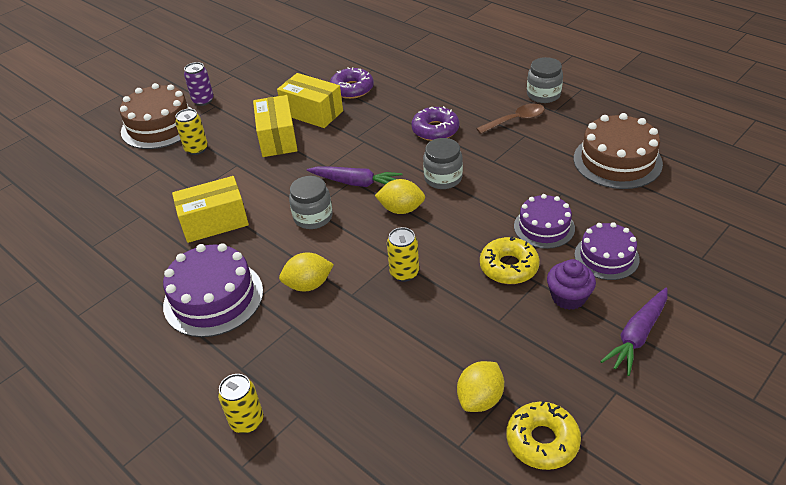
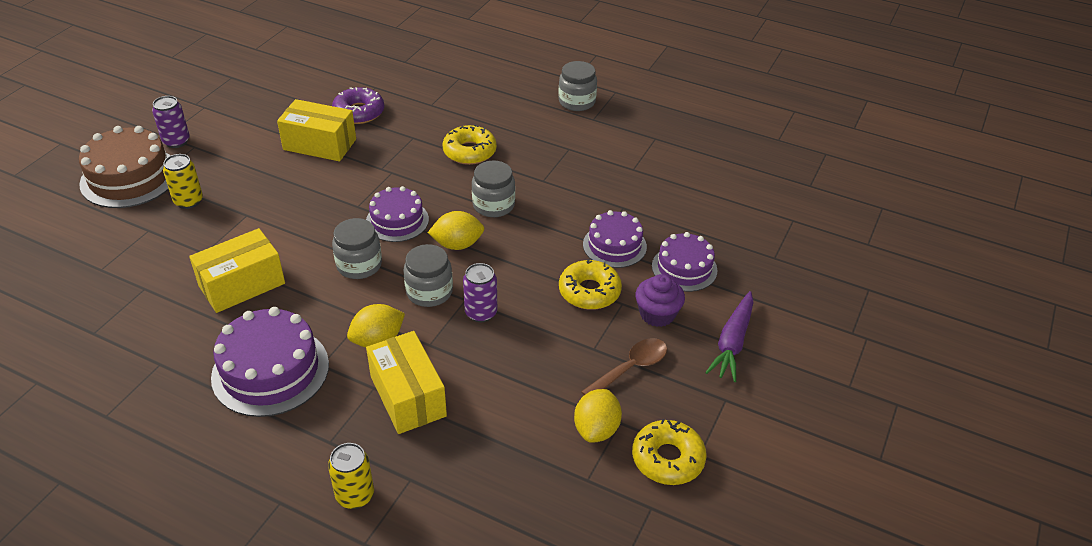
camera: 20 degrees left, 0 degrees up
(277, 138) = (287, 178): yellow box -> yellow box (408, 396)
(356, 183) = (397, 221): purple carrot -> purple cake
(365, 248) = (429, 292): none -> grey jar
(404, 273) = (481, 313): yellow can -> purple can
(435, 130) = (469, 152): purple donut -> yellow donut
(515, 120) = (554, 133): brown spoon -> brown spoon (631, 368)
(617, 161) = (671, 167): brown cake -> none

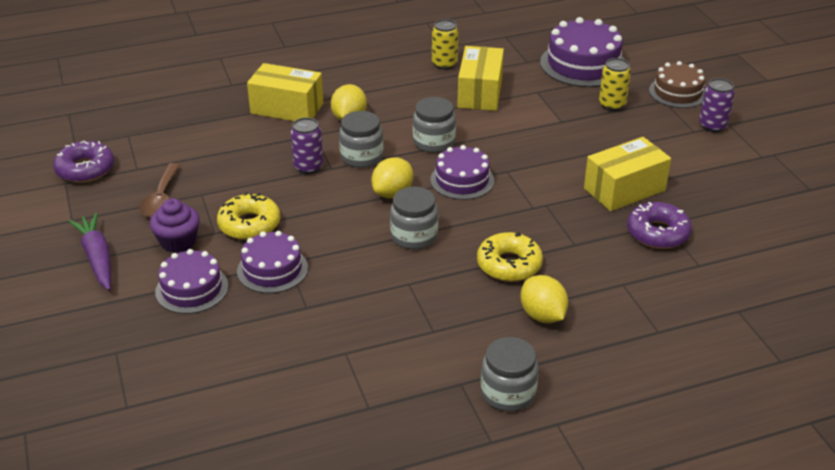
camera: 135 degrees right, 5 degrees down
(129, 177) = (677, 92): brown cake -> brown cake, size x0.64
(270, 370) = (383, 75): purple cake -> purple cake (583, 64)
(355, 495) = (251, 66): yellow can -> yellow can (444, 64)
(596, 429) = (148, 157): yellow lemon -> yellow lemon (542, 315)
(667, 459) = (85, 169): yellow donut -> purple donut

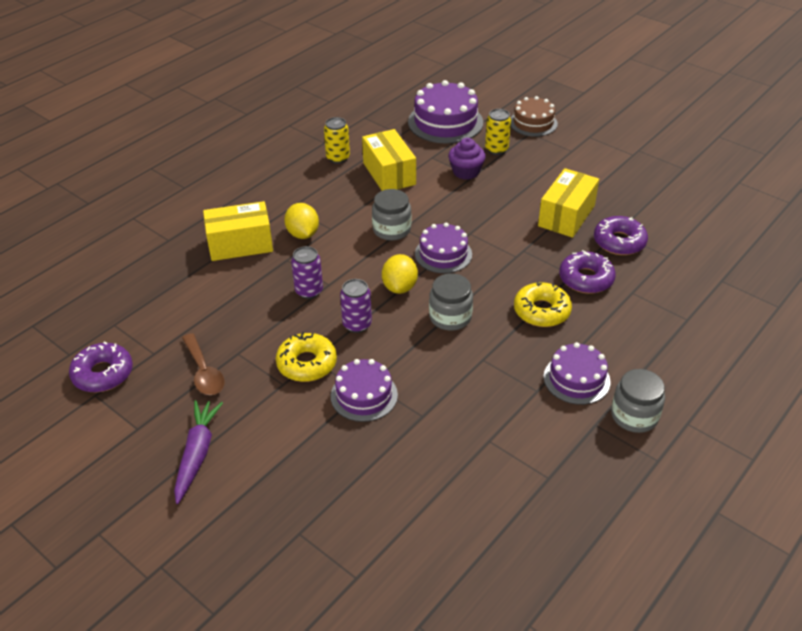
camera: 30 degrees left, 5 degrees up
(97, 258) = (197, 454): purple carrot -> purple carrot turned 60 degrees clockwise
(178, 241) = (258, 406): purple cupcake -> purple cupcake (466, 172)
(192, 289) = (311, 444): purple cake -> purple cake (576, 379)
(361, 157) = (345, 265): grey jar -> none
(542, 315) = (601, 342): yellow lemon -> none
(585, 253) = (586, 279): none -> purple donut
(712, 126) = (580, 142): purple can -> purple can (357, 324)

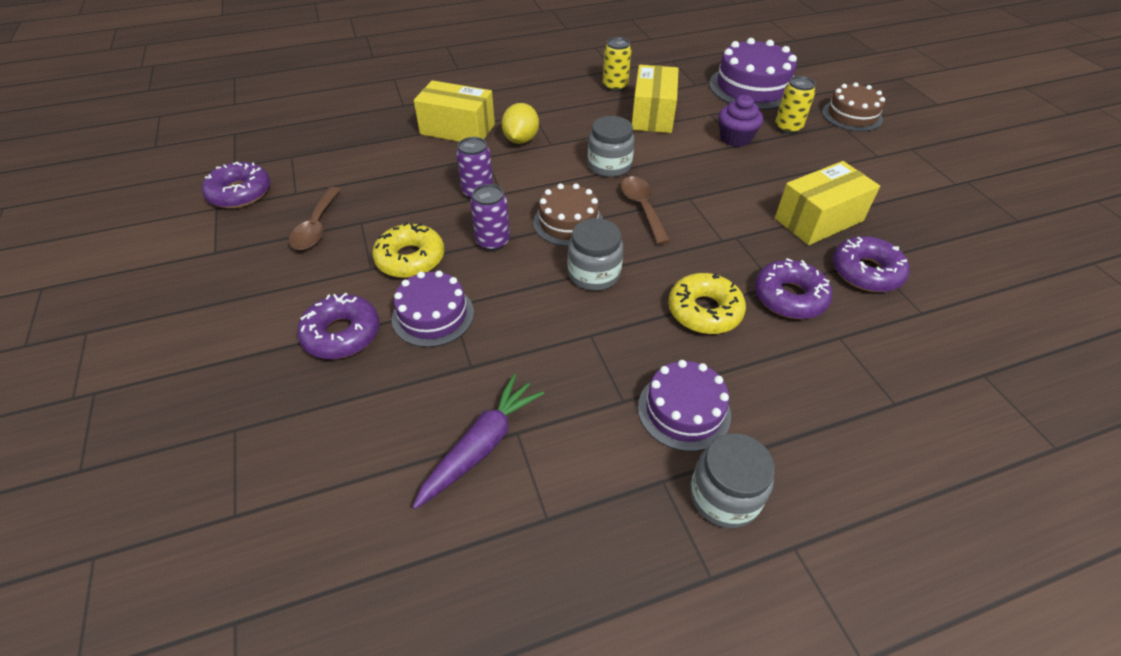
camera: 30 degrees right, 5 degrees up
(197, 454) = (234, 299): purple carrot -> purple carrot (481, 446)
(310, 438) = (342, 334): none -> purple donut
(400, 287) = (568, 222): yellow lemon -> brown cake
(443, 254) = (642, 208): purple cake -> brown spoon

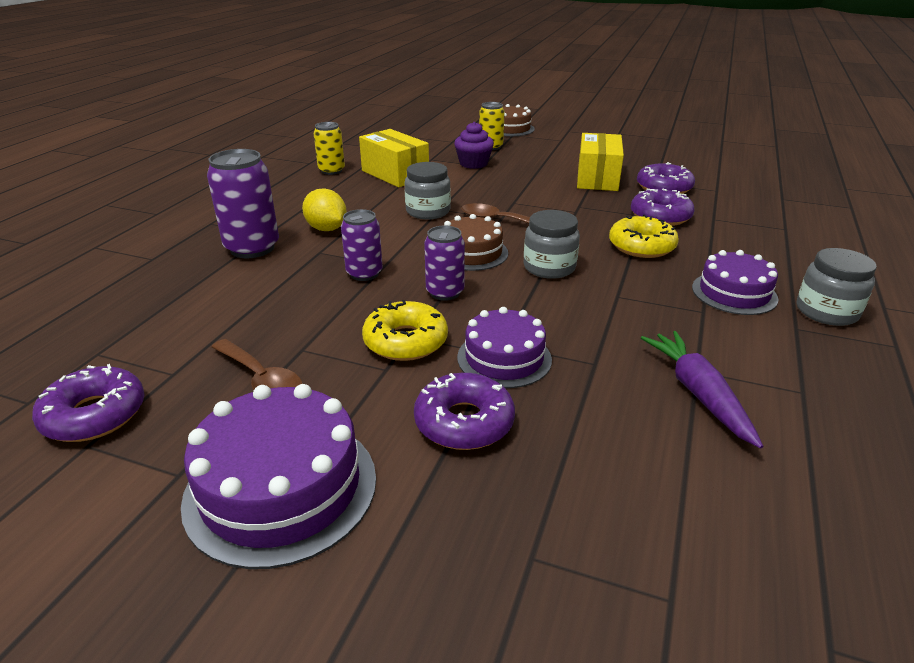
camera: 50 degrees left, 15 degrees down
(457, 129) = (252, 248): yellow box -> purple can
(752, 87) = (427, 137): purple cake -> purple cake (281, 488)

